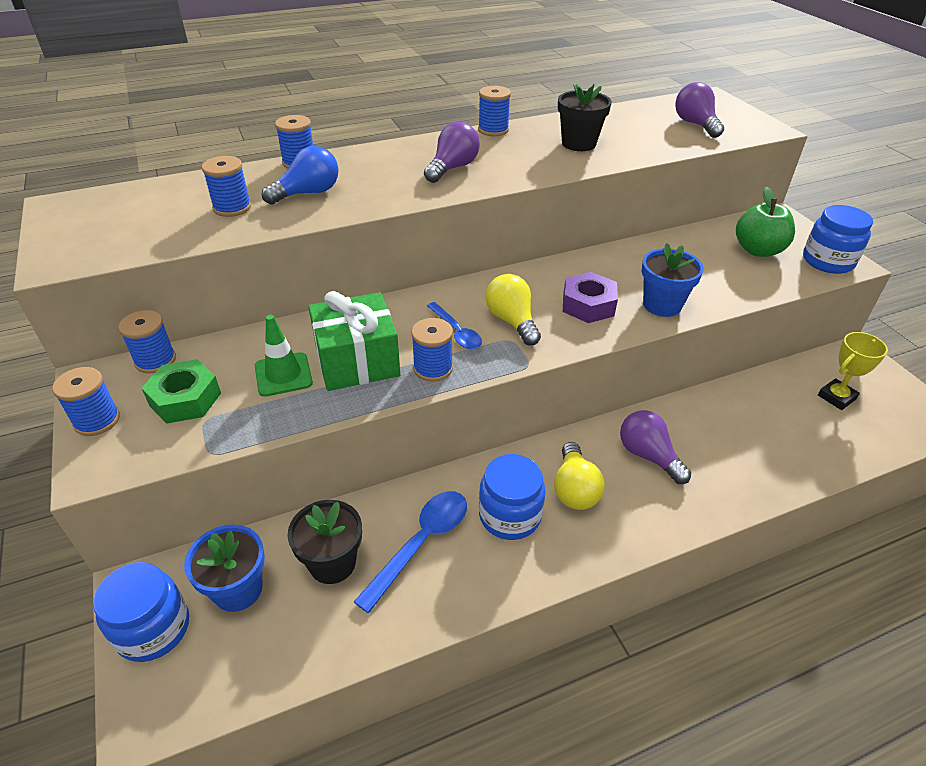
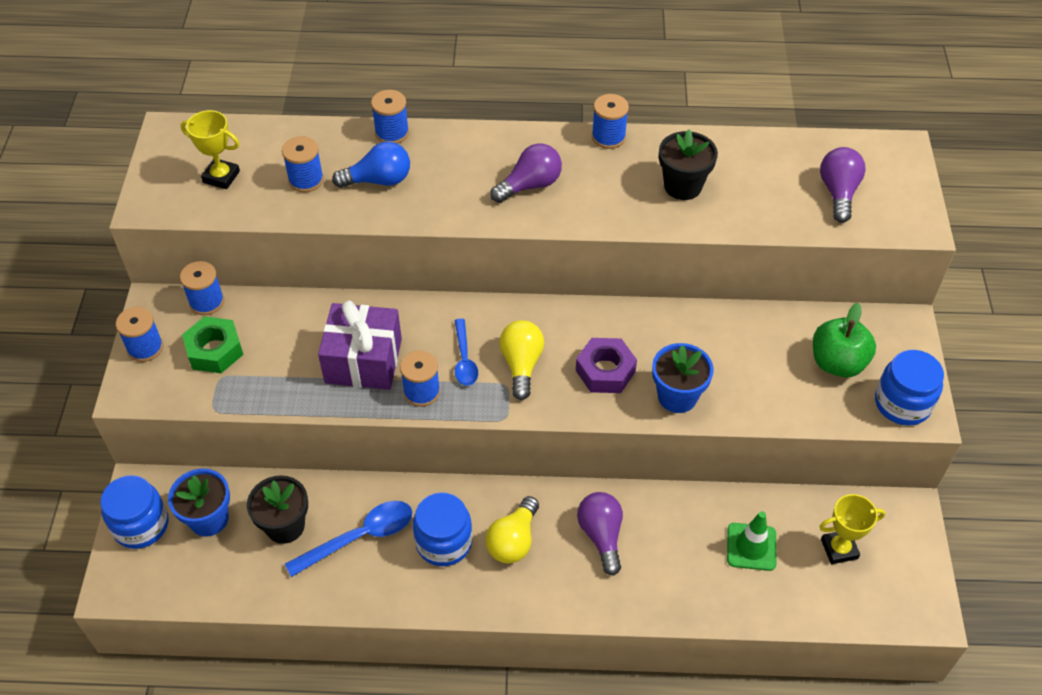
camera: 25 degrees right, 10 degrees up
(136, 224) = (221, 177): none -> yellow trophy
(283, 374) = (298, 353): green traffic cone -> green traffic cone (751, 547)
(357, 361) = (363, 361): green gift -> purple gift

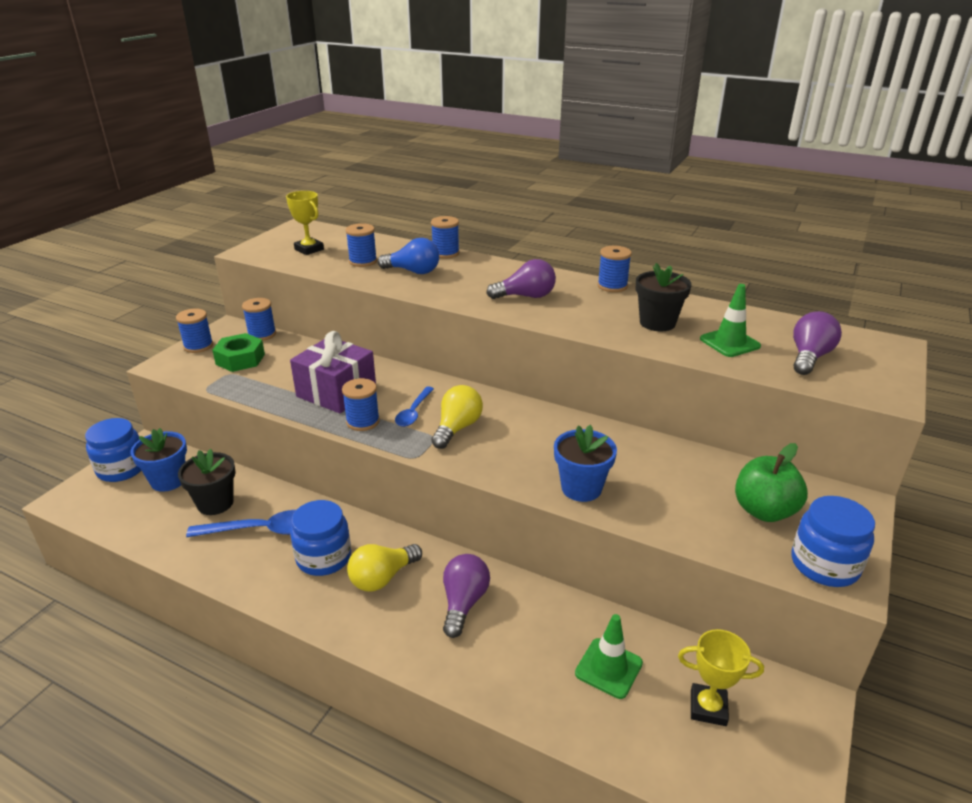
camera: 25 degrees right, 20 degrees down
(605, 371) = (526, 452): purple nut -> none
(762, 195) = (729, 343): none -> green traffic cone

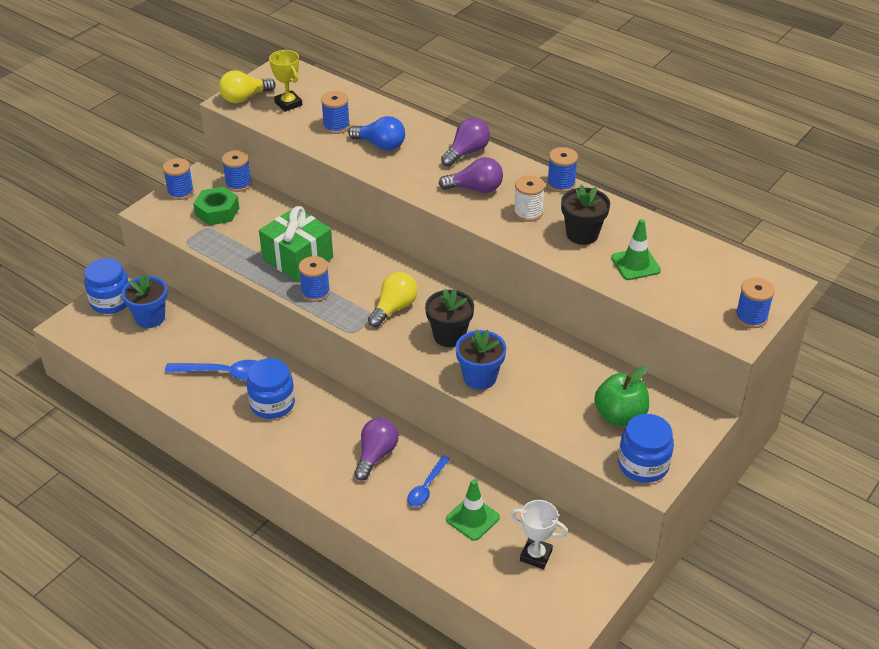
camera: 10 degrees right, 10 degrees up
(215, 503) = (188, 344): black flower pot -> black flower pot (449, 336)
(336, 392) = (298, 258): purple gift -> green gift
(382, 578) = (316, 427): yellow light bulb -> yellow light bulb (244, 98)
(413, 412) = (360, 288): blue spoon -> blue spoon (426, 487)
(445, 253) = (417, 122): blue spool -> blue spool (751, 317)
(590, 310) = (528, 213): none -> white spool
(708, 708) = (536, 555): yellow trophy -> white trophy
(809, 357) = (696, 288): purple light bulb -> purple light bulb (466, 152)

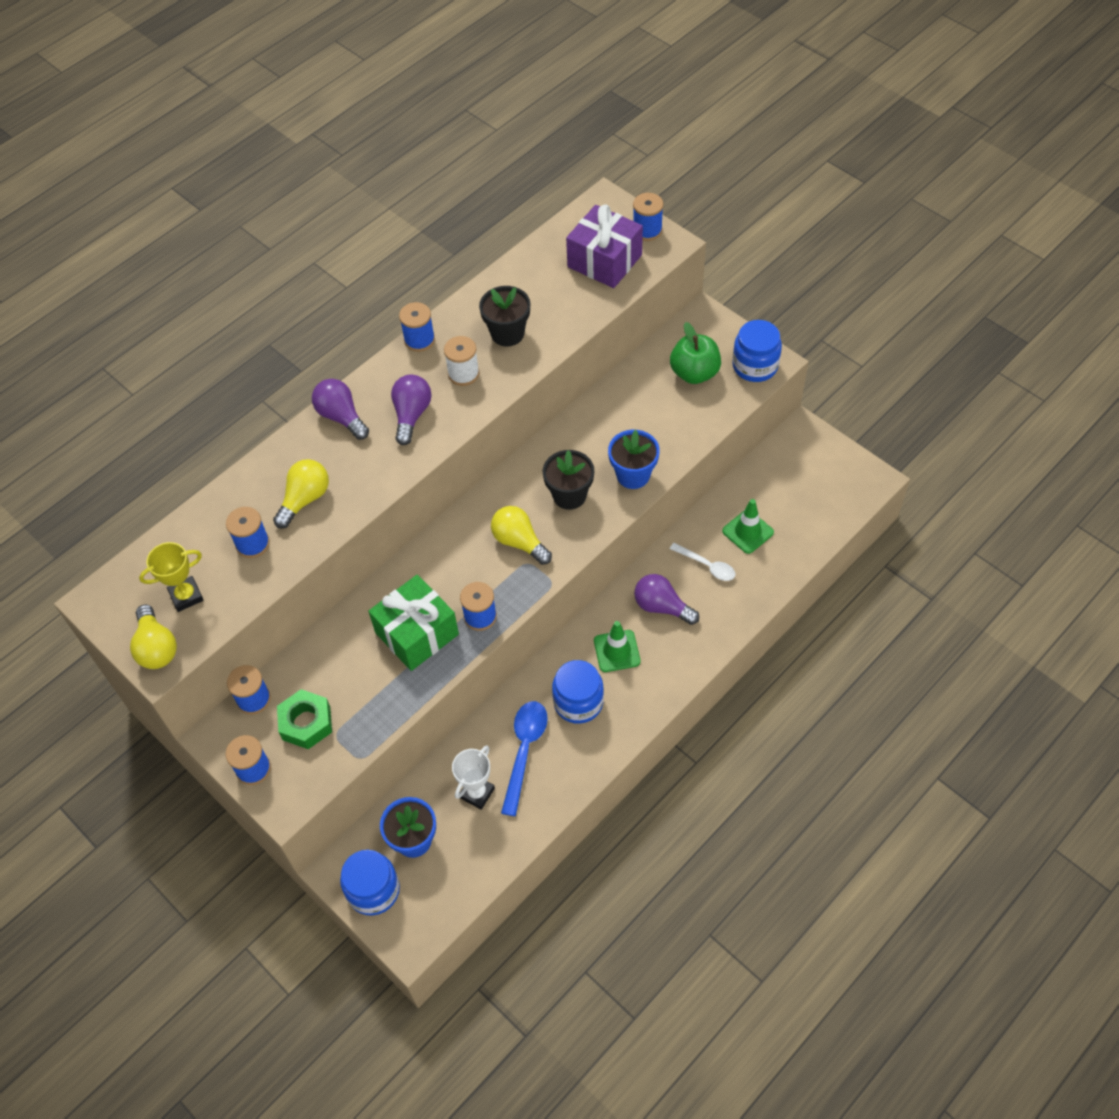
camera: 80 degrees left, 15 degrees up
(380, 145) = (305, 499): blue light bulb -> yellow light bulb
(426, 487) = (707, 566): blue spoon -> white spoon
(536, 555) = (792, 488): white trophy -> white trophy (477, 793)
(635, 264) = (561, 299): green traffic cone -> green traffic cone (617, 651)
(696, 290) = (604, 261): none -> purple gift

